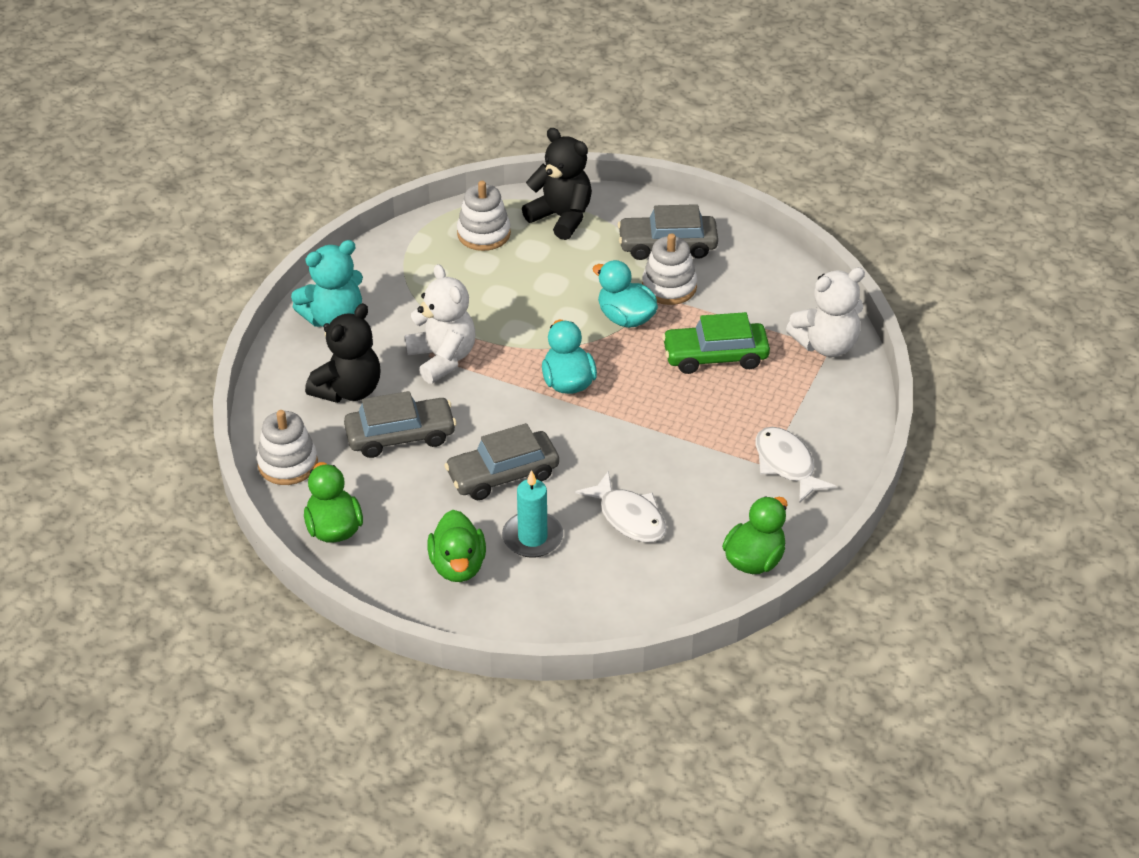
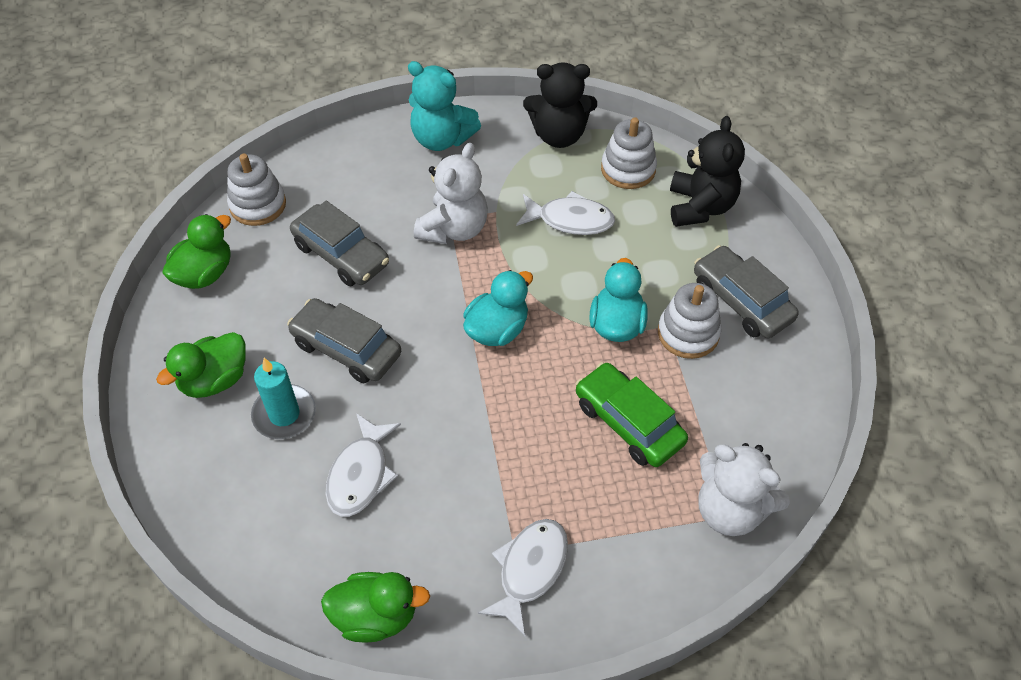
camera: 55 degrees right, 10 degrees up
(348, 390) = (368, 193): black teddy bear -> black teddy bear (559, 135)
(501, 290) = (570, 220): none -> white fish

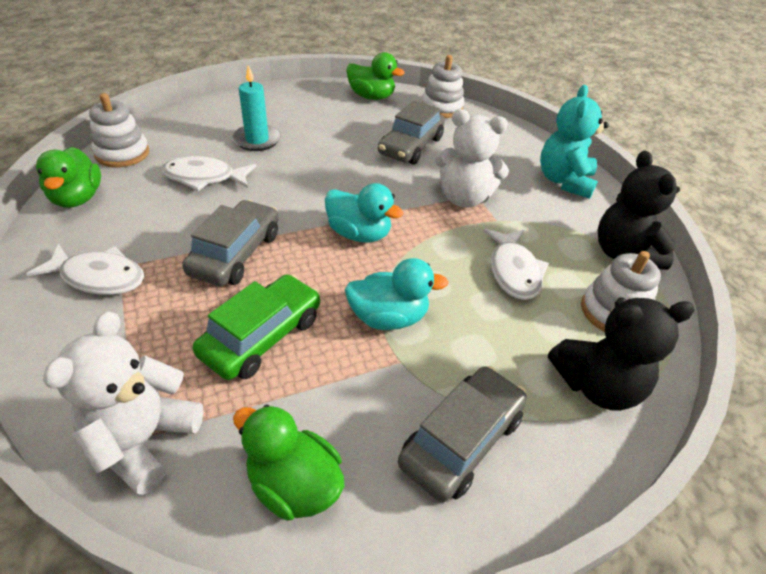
camera: 75 degrees right, 10 degrees down
(215, 380) = (283, 111): green duck -> green duck (294, 484)
(346, 349) = (320, 158): grey car -> grey car (236, 253)
(688, 333) = (393, 383): white stacking toy -> white stacking toy (122, 153)

